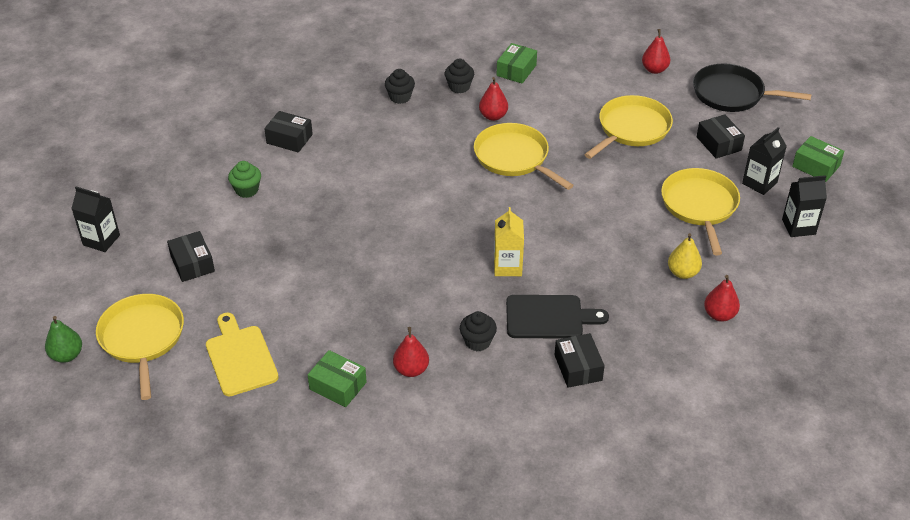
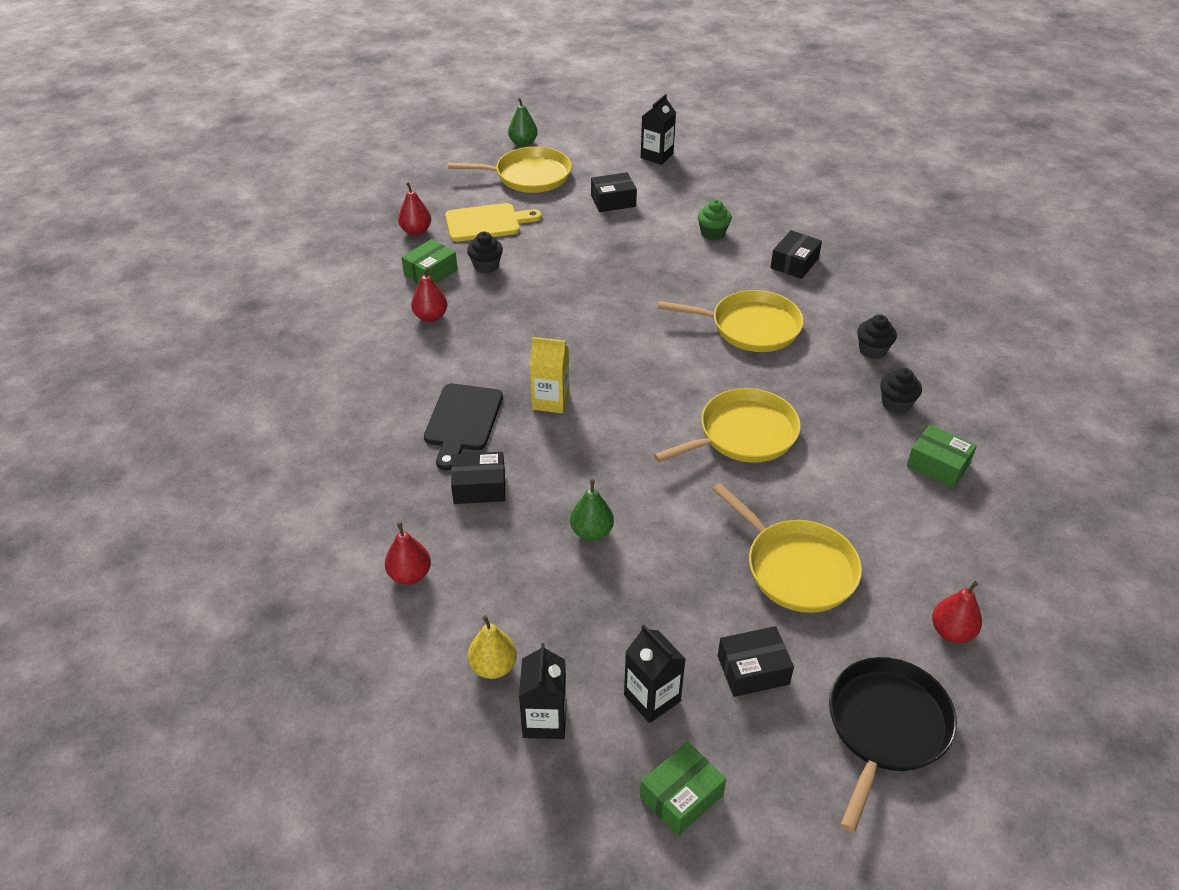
camera: 100 degrees right, 0 degrees up
(477, 341) = (449, 364): black cupcake -> black cupcake (486, 266)
(493, 116) = (831, 427): red pear -> red pear (416, 231)
(578, 367) = (383, 431): black box -> black box (479, 487)
(639, 225) = (591, 532): none -> green pear
(682, 273) = (493, 556): yellow pear -> yellow pear (493, 666)
(699, 206) = (615, 607): yellow pan -> yellow pan (750, 327)

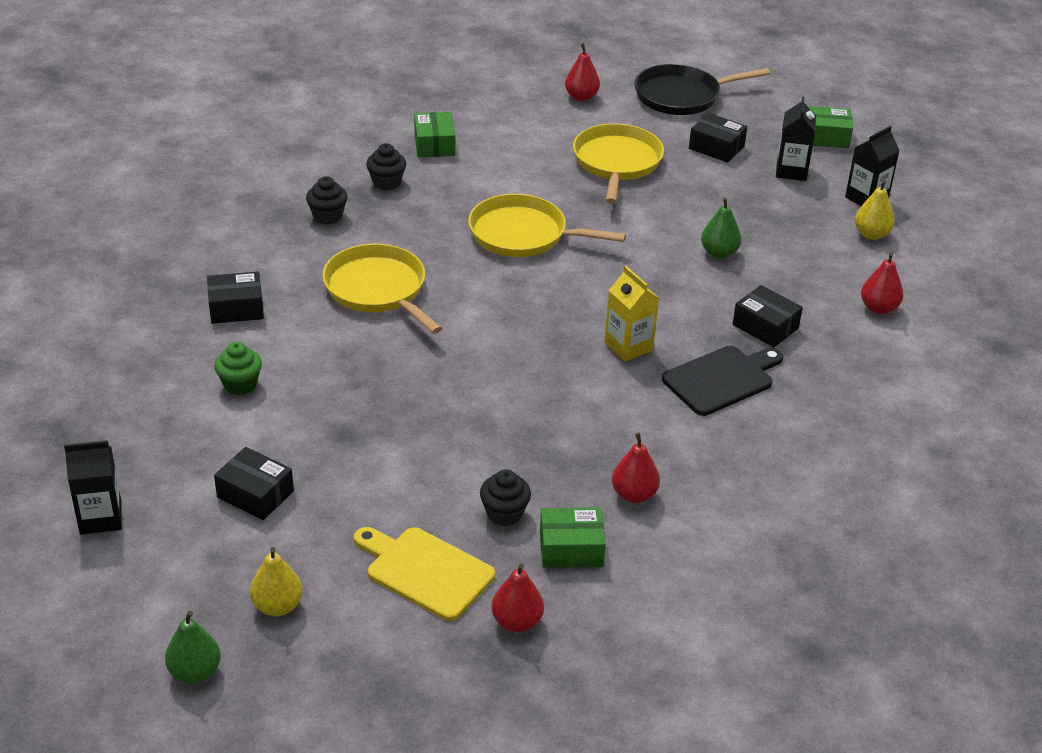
camera: 135 degrees left, 5 degrees down
(529, 176) = (277, 606): yellow pan -> yellow pear

